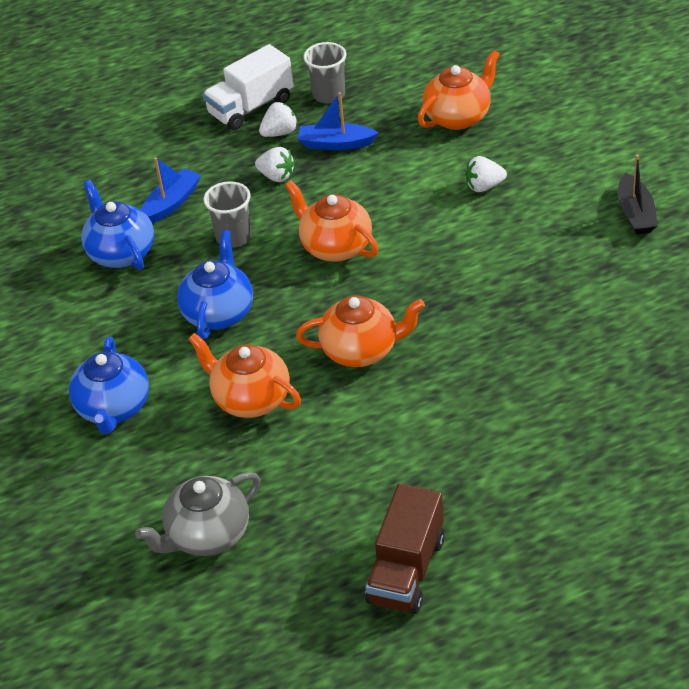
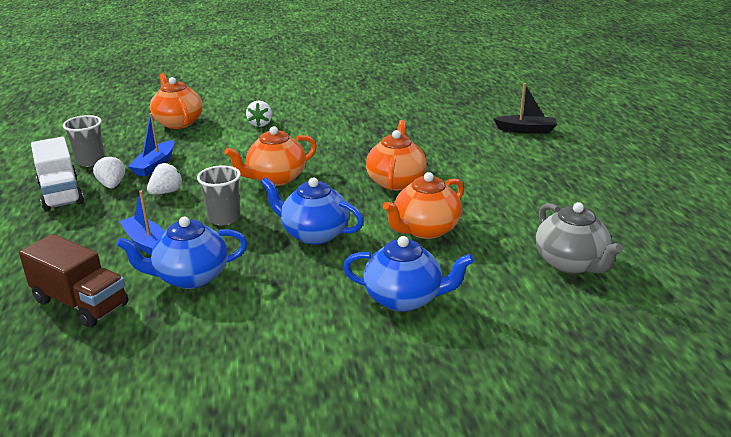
camera: 80 degrees left, 15 degrees down
(406, 570) = (613, 190): brown truck -> brown truck (80, 303)
(635, 213) = (327, 90): black boat -> black boat (526, 130)

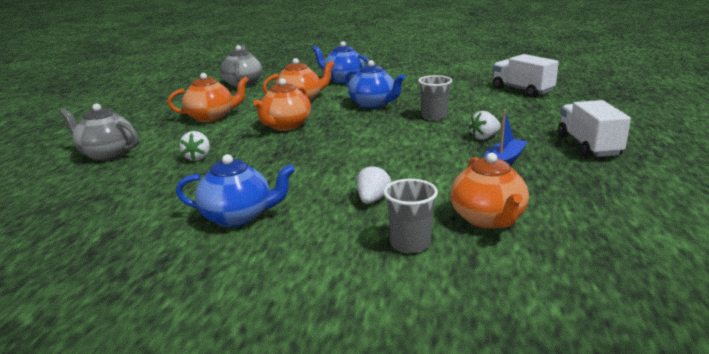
camera: 160 degrees left, 5 degrees down
(80, 303) = (522, 90): brown truck -> white truck
(90, 161) = (582, 175): grey cup -> grey cup (410, 244)
(112, 185) = (540, 148): white strawberry -> white strawberry (198, 157)
(147, 244) = (490, 109): blue boat -> none
(190, 277) = (458, 94): blue teapot -> blue teapot (238, 217)
(275, 178) = (383, 138): orange teapot -> orange teapot (211, 117)
(526, 130) = (106, 154): black boat -> grey teapot

